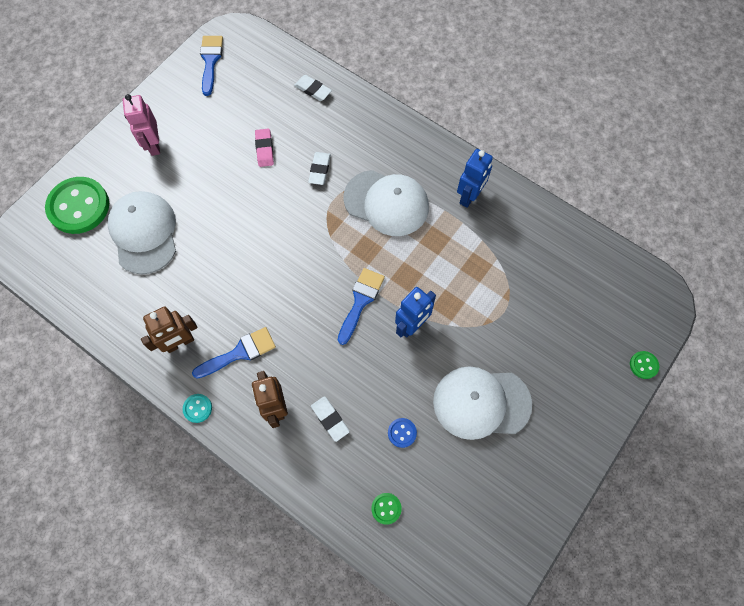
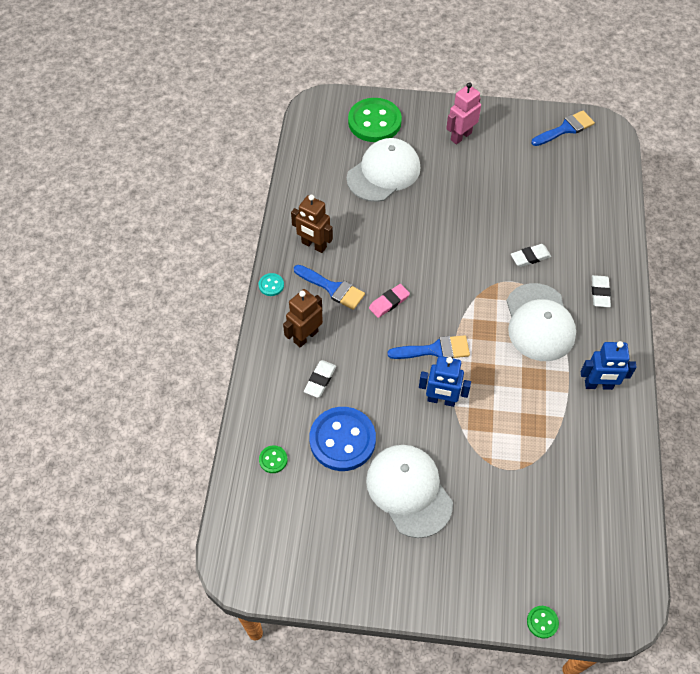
camera: 60 degrees right, 10 degrees down
(264, 149) = (517, 209): pink eraser -> pink eraser (389, 302)
(313, 90) = (601, 212): white eraser -> white eraser (600, 293)
(402, 433) = (342, 440): blue button -> blue button, size x2.36

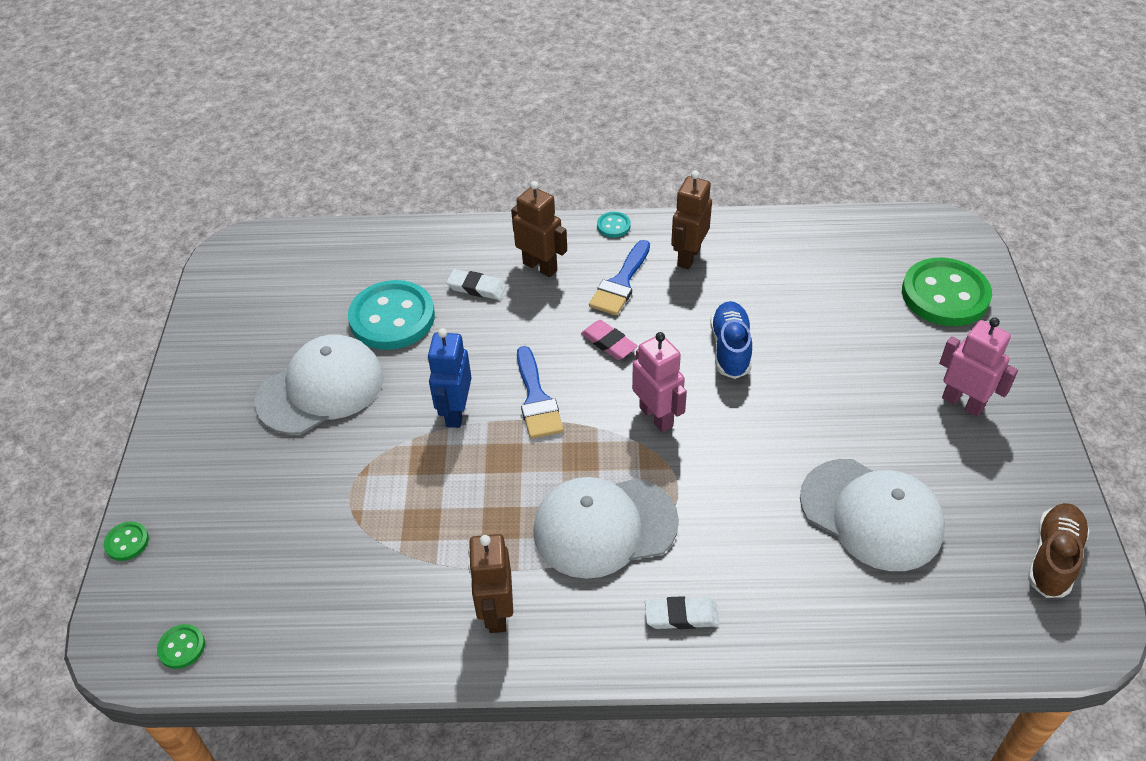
camera: 85 degrees right, 10 degrees down
(273, 460) = (365, 260): green button -> green button (181, 647)
(342, 440) = (392, 318): blue button -> turquoise button
(383, 173) = (845, 315): white cap -> white cap (871, 514)
(404, 236) = (730, 349): none -> blue shoe
(456, 284) = (656, 416): none -> pink robot
(530, 257) = (732, 510): white eraser -> none
(565, 129) = (1053, 558): blue brush -> brown shoe
(598, 385) = (496, 612): blue robot -> brown robot

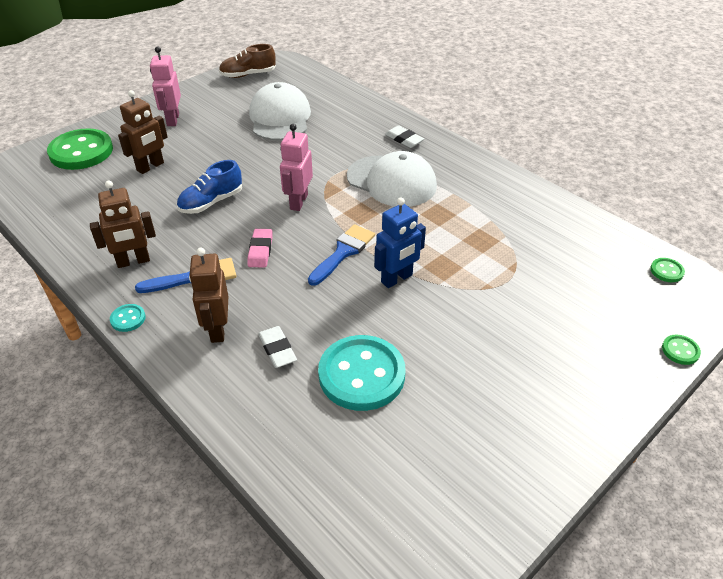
camera: 135 degrees left, 5 degrees down
(321, 389) = (467, 359): white cap -> none
(496, 612) = (482, 186): brown robot -> brown robot (150, 167)

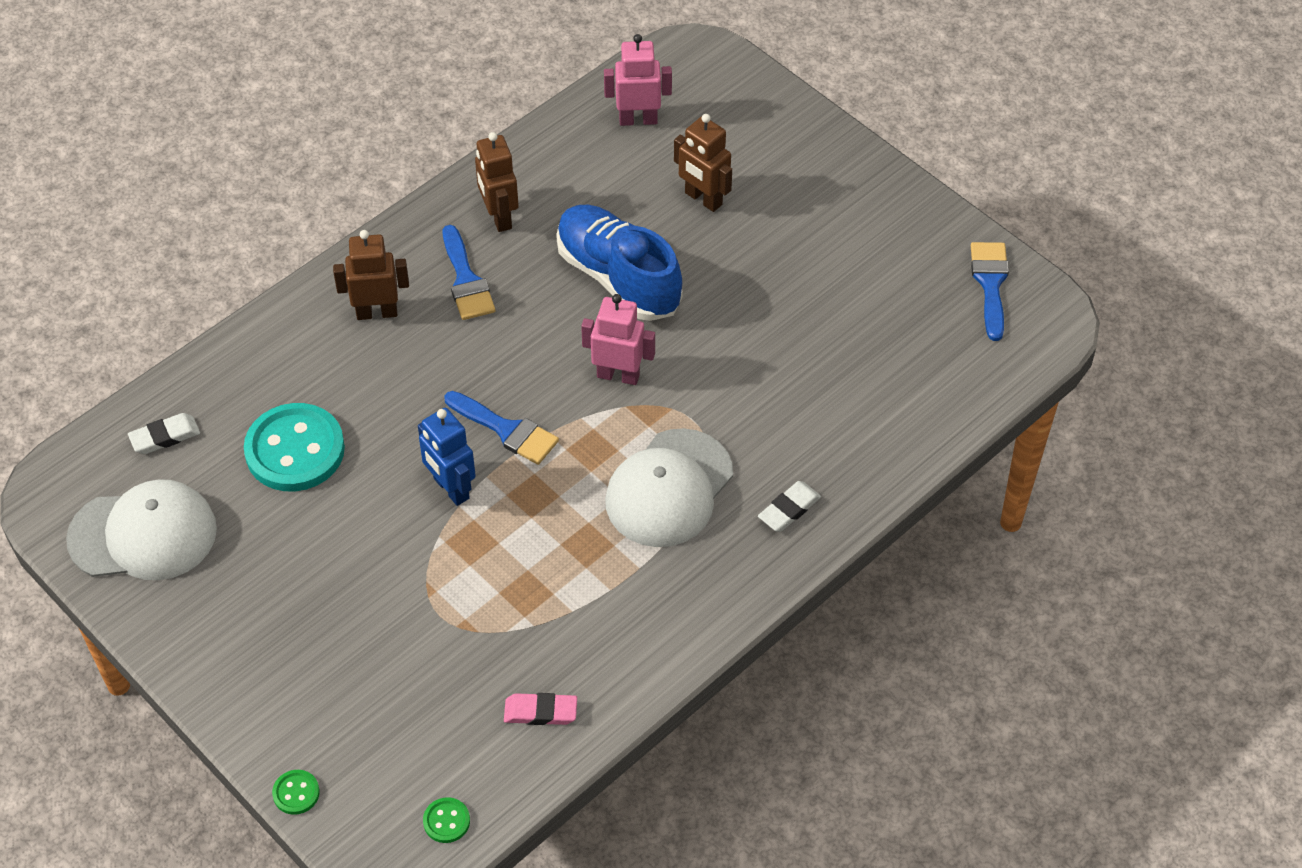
camera: 90 degrees right, 10 degrees up
(81, 152) = (739, 117): green button -> none
(128, 319) = (401, 230): turquoise button -> none
(172, 120) = (833, 204): pink robot -> pink robot (638, 120)
(211, 202) = (618, 277): blue shoe -> blue shoe, size x1.63
(248, 75) = (990, 283): brown shoe -> blue brush
(260, 250) = (514, 340): pink eraser -> pink eraser (540, 712)
(277, 349) = (340, 370): white eraser -> white eraser (165, 436)
(280, 118) = (847, 338): white cap -> white cap (143, 534)

